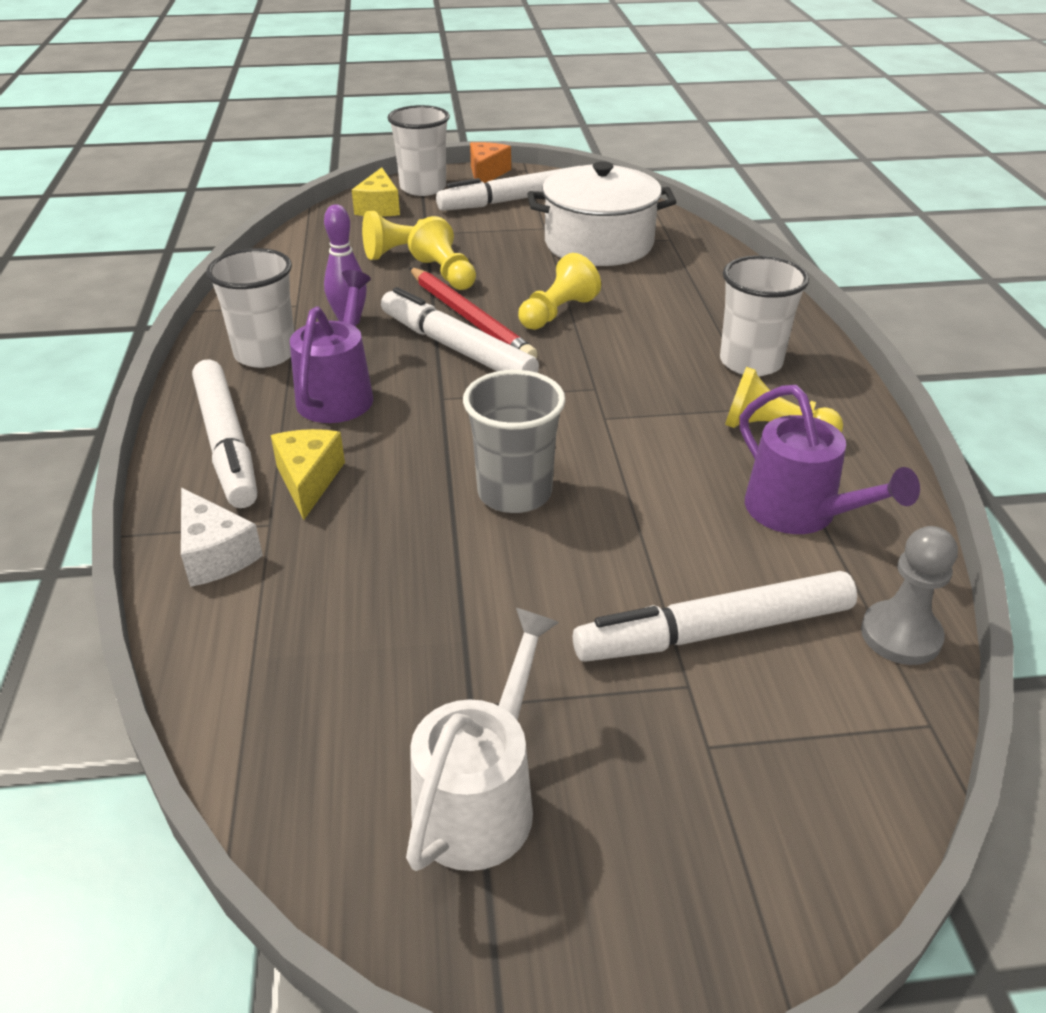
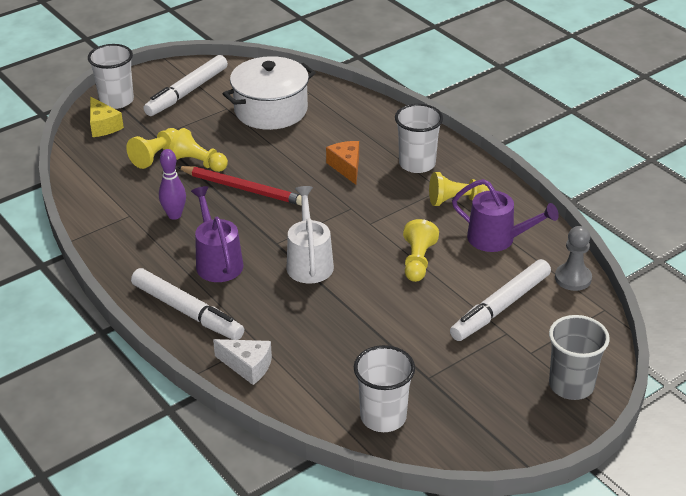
camera: 30 degrees left, 0 degrees up
(265, 354) = (148, 253): white cup -> white cup (383, 417)
(308, 480) = (253, 313): yellow cheese -> none
(456, 348) = (254, 210): white marker -> none
(481, 797) = (462, 407): white watering can -> white watering can (309, 262)
(486, 174) = (148, 75): orange cheese -> orange cheese (346, 167)
(514, 493) = (361, 280): grey cup -> grey cup (571, 385)
(557, 312) = (289, 167): yellow pawn -> yellow pawn (418, 261)

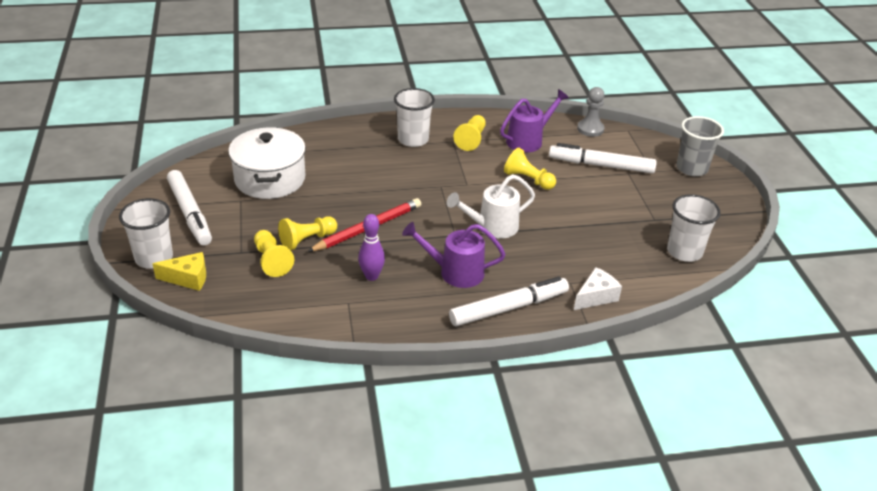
camera: 65 degrees left, 0 degrees up
(309, 262) = (492, 227): white watering can -> white watering can turned 45 degrees counterclockwise
(346, 167) = (387, 170): orange cheese -> none
(500, 307) = (601, 165): white marker -> white marker turned 120 degrees clockwise

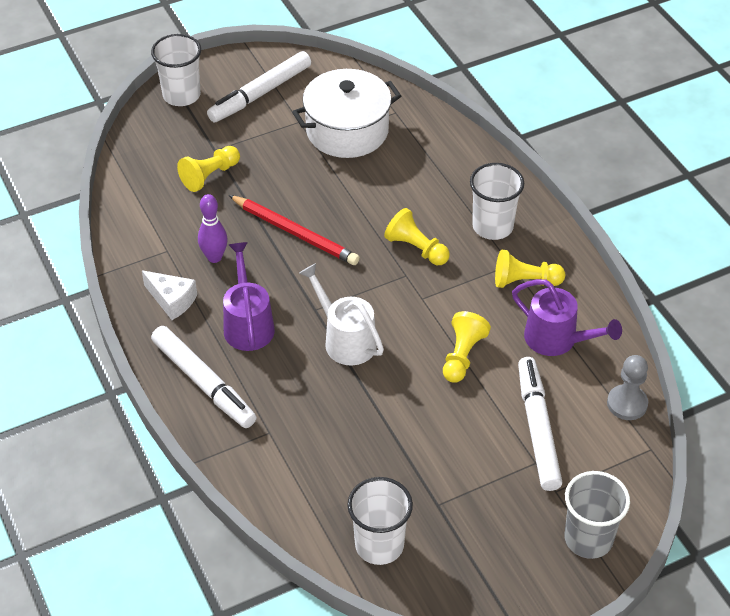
camera: 75 degrees right, 10 degrees up
(188, 278) = (161, 128): yellow cheese -> none
(307, 240) = (253, 191): yellow pawn -> yellow pawn (416, 248)
(596, 296) = (252, 460): white cheese -> white cheese (172, 300)

